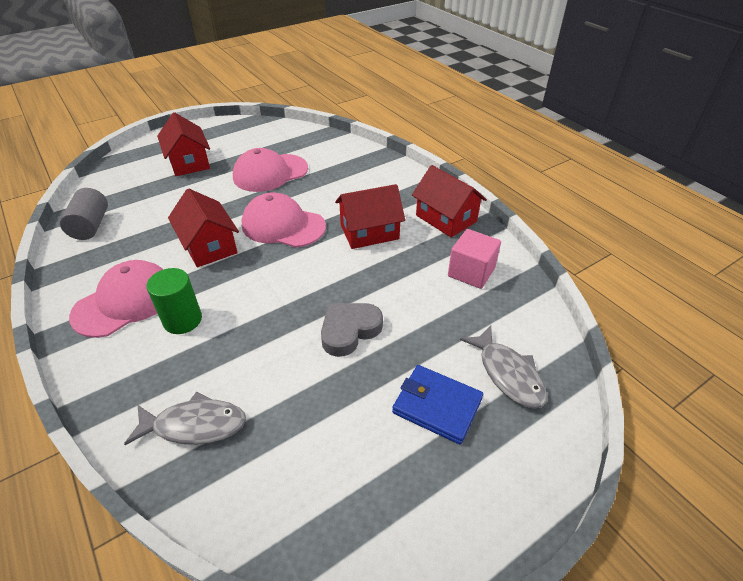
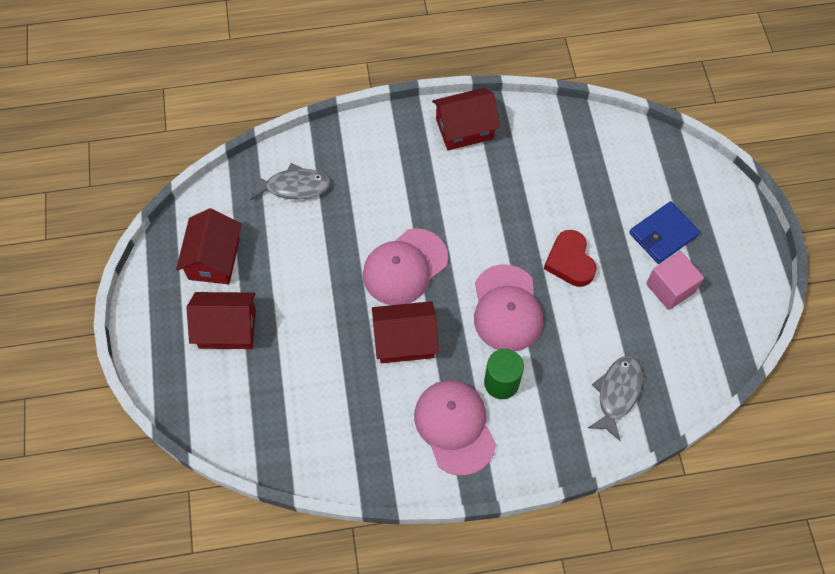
camera: 65 degrees left, 20 degrees up
(91, 226) = (310, 449): grey cylinder -> none
(270, 173) = (300, 251): pink cap -> pink cap (507, 308)
(349, 330) = (570, 261): grey heart -> red heart
(369, 232) = (453, 198): red house -> red house (214, 259)
(471, 272) = (544, 146): pink cube -> pink cube (670, 288)
(508, 374) = (655, 178): grey fish -> grey fish (294, 186)

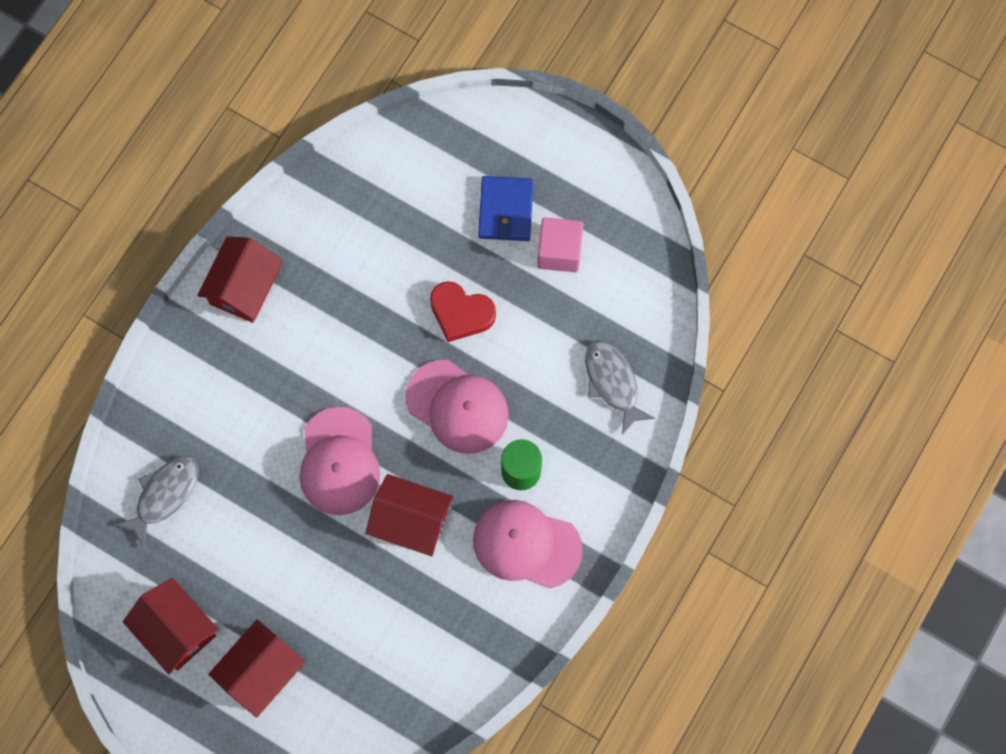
camera: 50 degrees left, 10 degrees up
(405, 341) = (411, 521): red house -> red house turned 75 degrees clockwise

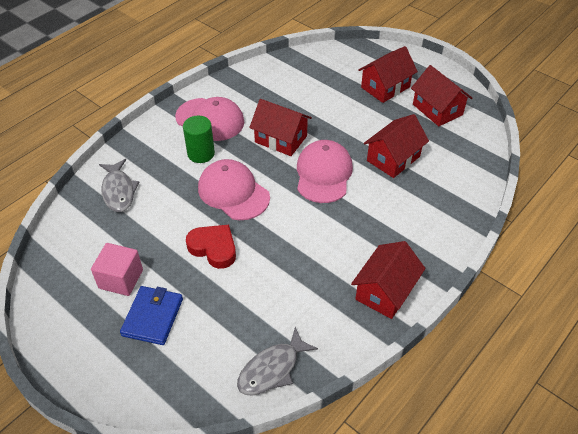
camera: 170 degrees left, 25 degrees down
(164, 495) = (448, 172): grey fish -> grey fish (272, 369)
(242, 509) = (393, 158): none -> red house

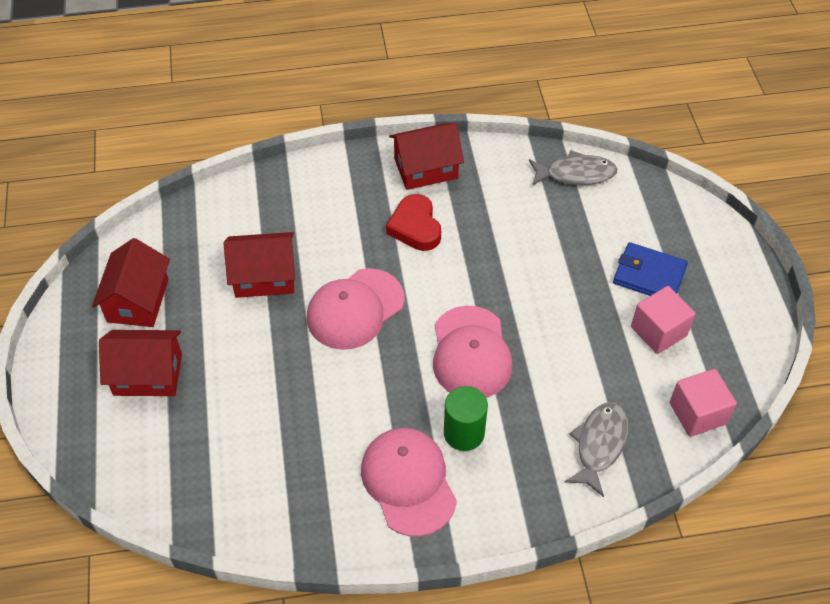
camera: 140 degrees left, 5 degrees up
(65, 242) = (697, 413): none -> pink cube
(152, 317) = (649, 275): blue wallet -> blue wallet turned 60 degrees clockwise
(213, 248) = (543, 303): red heart -> red heart (415, 227)
(281, 139) = (353, 387): red house -> none

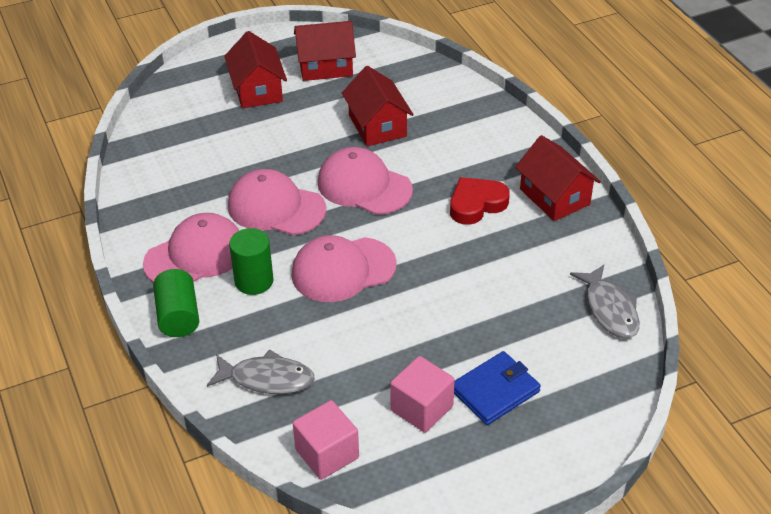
camera: 75 degrees right, 10 degrees down
(359, 393) = (276, 207): none -> pink cap
(495, 511) = (178, 316): none -> green cylinder
(649, 275) = (495, 391): blue wallet -> blue wallet turned 45 degrees clockwise

